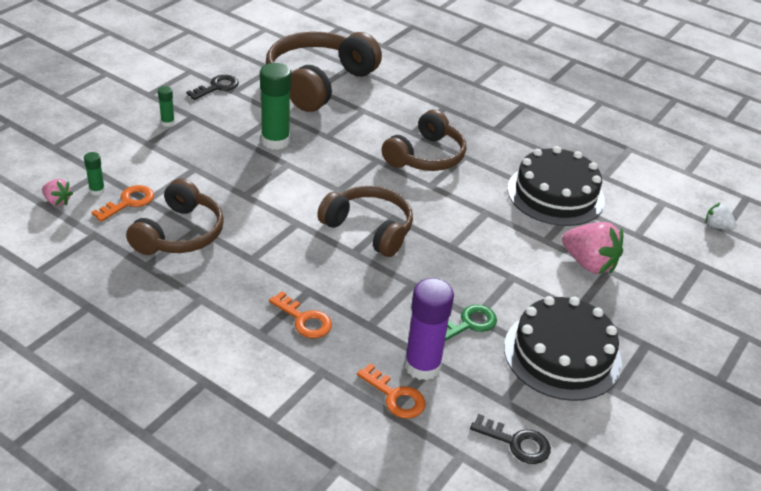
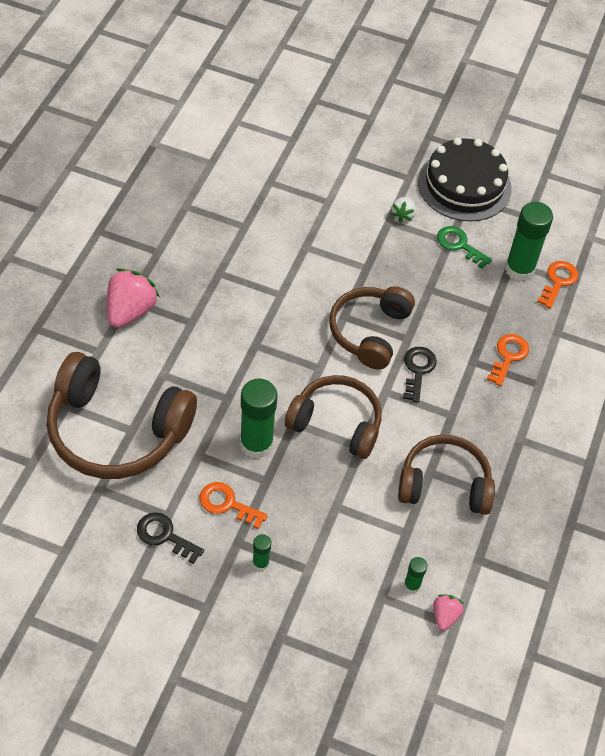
camera: 105 degrees left, 15 degrees up
(128, 202) = (418, 547): orange key -> orange key (227, 504)
(422, 366) = (519, 269): purple glue stick -> green glue stick
(426, 156) = (232, 304): brown headphones -> brown headphones (336, 423)
(516, 443) = (563, 207): black key -> black key (418, 370)
(555, 194) = (256, 197): black cake -> none
(589, 263) = (347, 171): pink strawberry -> pink strawberry (130, 311)
(717, 226) = (258, 87): white strawberry -> white strawberry (403, 215)

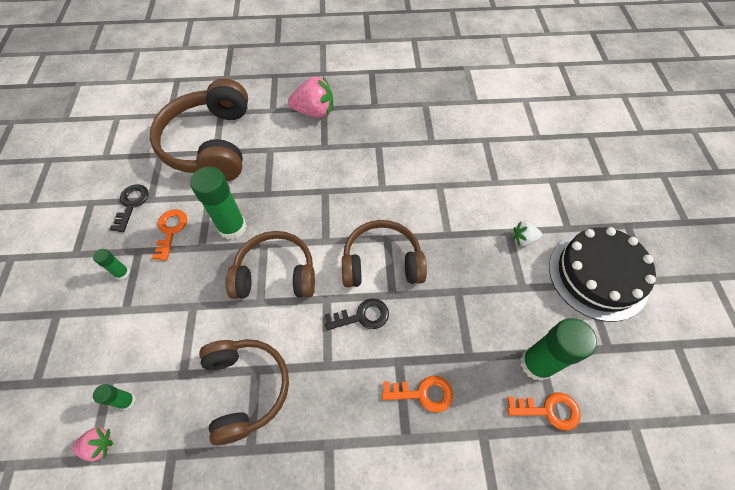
camera: 70 degrees right, 5 degrees up
(336, 423) = (276, 274): brown headphones -> brown headphones turned 90 degrees counterclockwise
(459, 245) = (525, 297): green key -> none

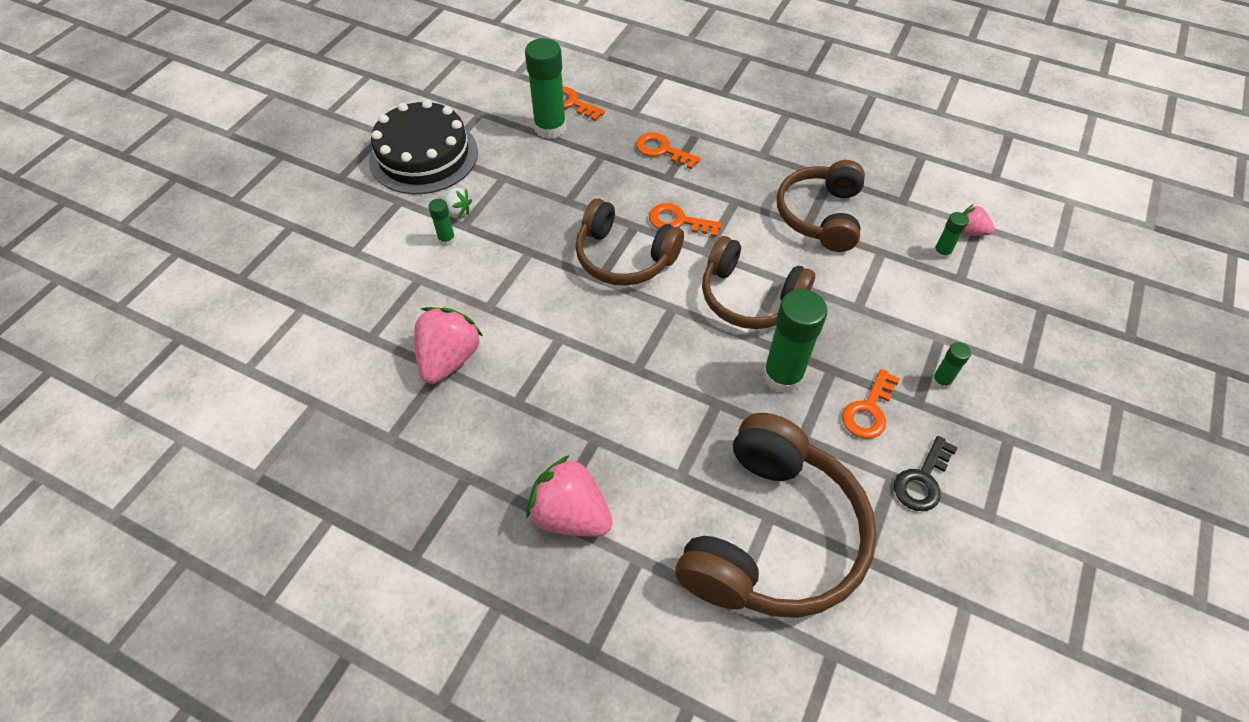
camera: 150 degrees left, 5 degrees down
(362, 316) = (678, 221): black key -> orange key
(432, 148) = (449, 359): none -> pink strawberry
(507, 215) = (447, 239): none -> green glue stick

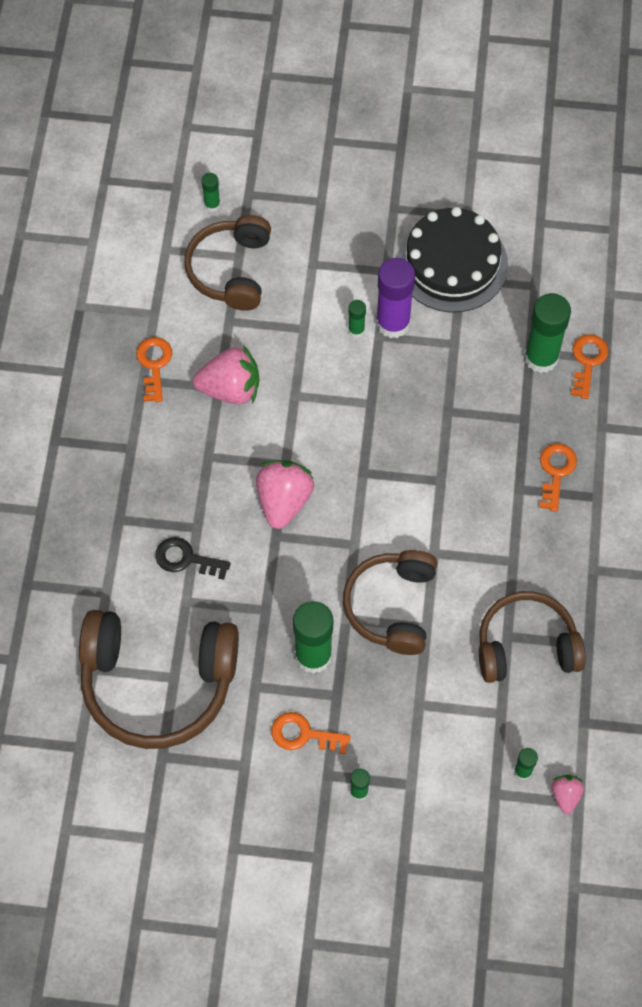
camera: 70 degrees right, 10 degrees up
(226, 312) = (212, 205): none -> green glue stick
(456, 211) = (393, 323): white strawberry -> purple glue stick
(570, 514) = (125, 533): pink strawberry -> pink strawberry (284, 501)
(624, 257) = (397, 484): brown headphones -> brown headphones (231, 270)
(678, 221) = (462, 517): orange key -> orange key (154, 364)
(922, 480) = (249, 789): black key -> black key (186, 559)

